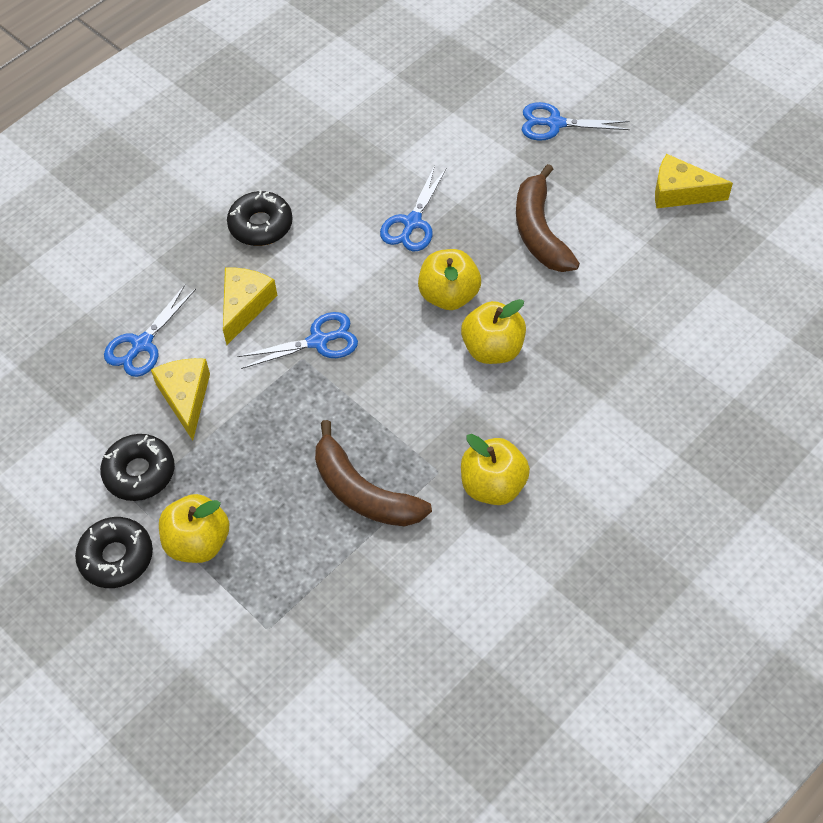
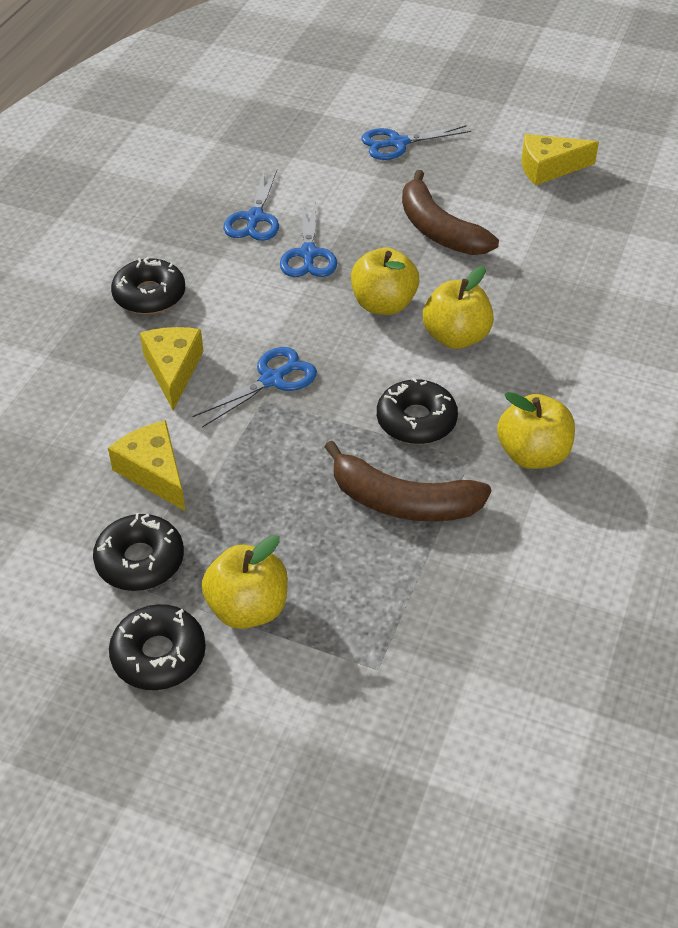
camera: 25 degrees left, 10 degrees down
(142, 344) = (75, 437): blue scissors -> blue scissors (254, 218)
(415, 420) = (416, 420): none -> black donut

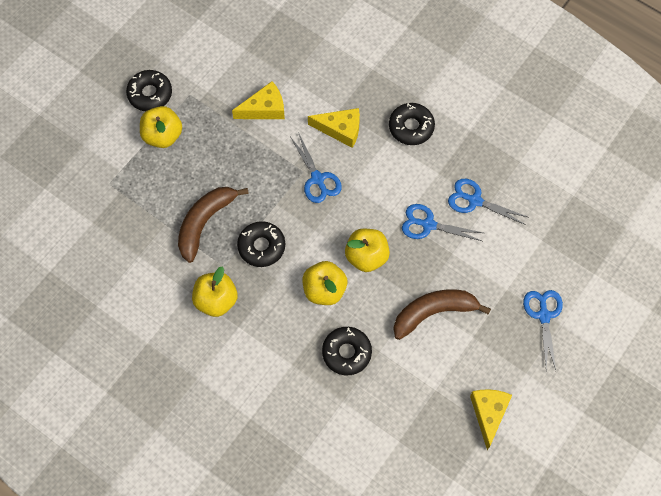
camera: 105 degrees right, 20 degrees up
(140, 560) = (208, 94): black donut -> black donut (346, 353)

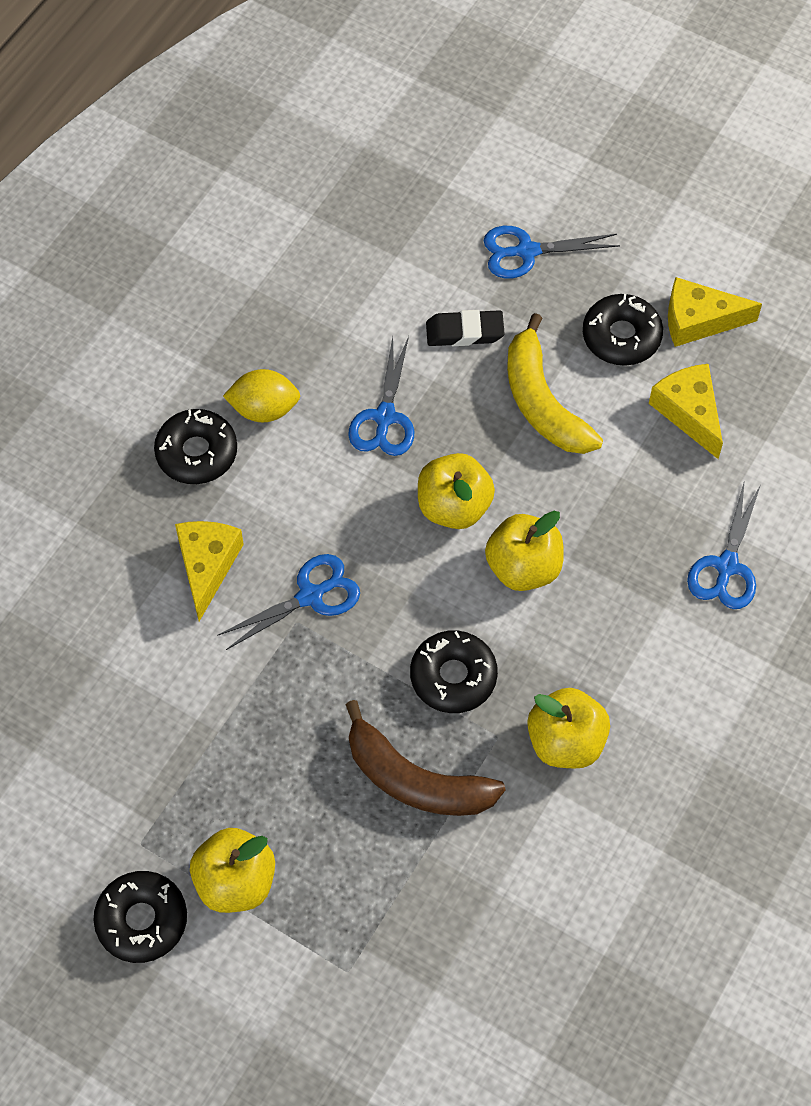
camera: 95 degrees left, 5 degrees down
(264, 109) = (168, 700): yellow cheese -> yellow cheese (689, 412)
(346, 353) = (631, 525): black donut -> black donut (621, 336)
(434, 313) = (543, 402): brown banana -> yellow banana
(437, 162) = (264, 409): none -> yellow lemon
(474, 200) = (333, 351): blue scissors -> blue scissors (726, 566)
(485, 273) = (464, 332): none -> black eraser

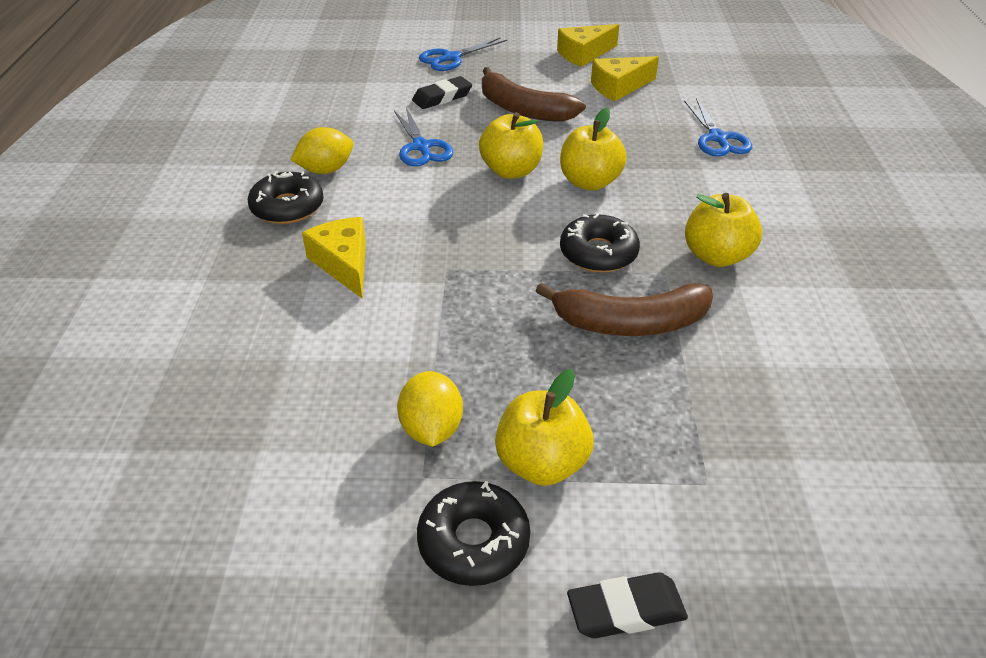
camera: 30 degrees left, 20 degrees down
(172, 802) = (431, 429): none -> yellow lemon
(209, 1032) = (626, 610): none -> black eraser
(310, 596) = (445, 250): blue scissors -> none
(543, 402) = (523, 109): yellow banana -> brown banana
(621, 336) = (544, 72): black donut -> none
(689, 412) = (619, 87): yellow cheese -> yellow cheese turned 60 degrees counterclockwise

